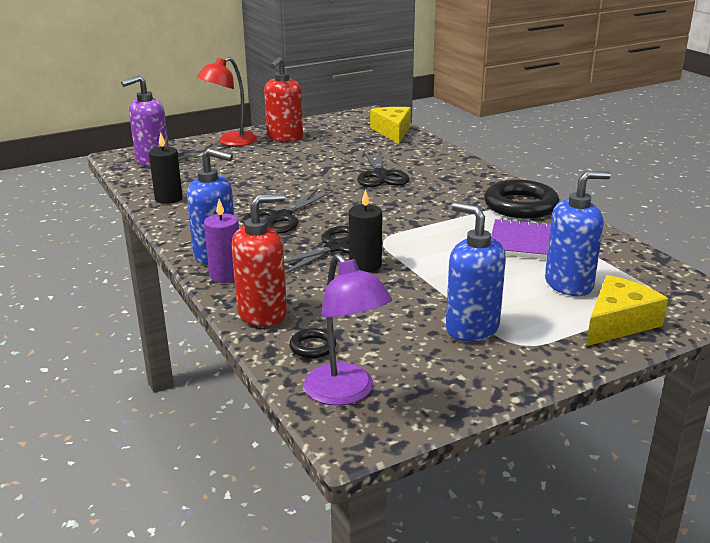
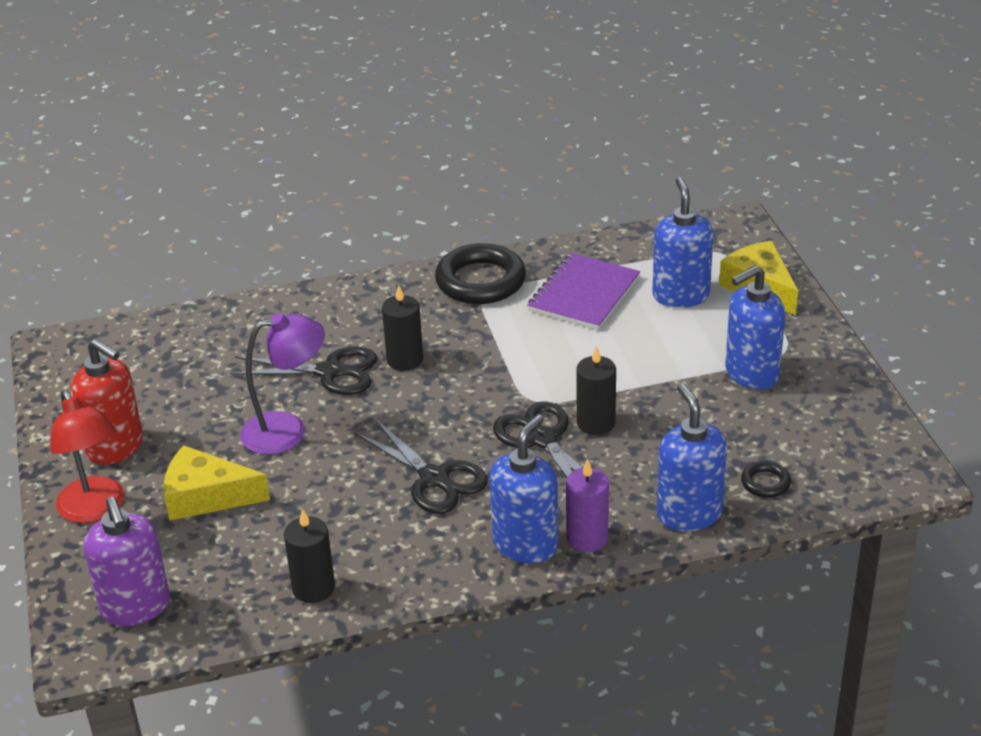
camera: 75 degrees left, 10 degrees up
(262, 314) = (689, 513): red soap dispenser -> blue soap dispenser
(346, 393) = (850, 470): purple lamp -> purple lamp (287, 430)
(392, 131) = (160, 335): yellow cheese -> yellow cheese (206, 496)
(407, 194) = (405, 360): none -> black candle

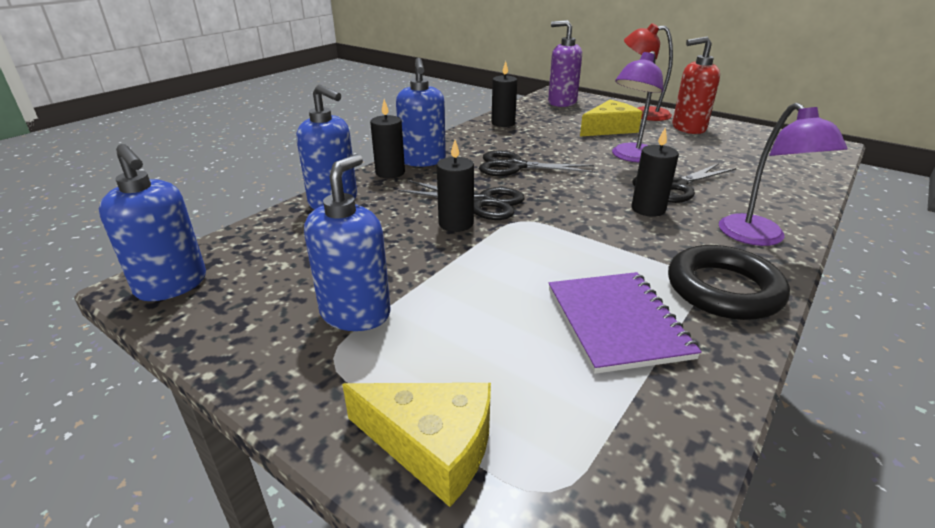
camera: 140 degrees right, 5 degrees down
(375, 298) = (759, 238): none -> purple lamp
(587, 538) = (390, 172): purple candle -> black candle
(680, 295) = (519, 374): blue soap dispenser -> blue soap dispenser (172, 285)
(765, 483) = (285, 234): black ring -> none

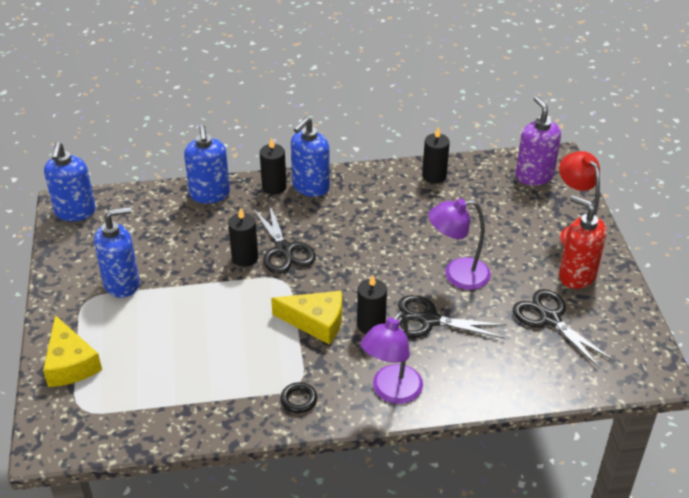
camera: 45 degrees right, 10 degrees up
(515, 166) = (359, 231): black scissors -> black scissors (550, 319)
(609, 129) = (506, 234): yellow cheese -> yellow cheese (316, 322)
(617, 322) = (215, 373): purple notebook -> none
(723, 289) = (299, 400): black ring -> black ring, size x0.47

